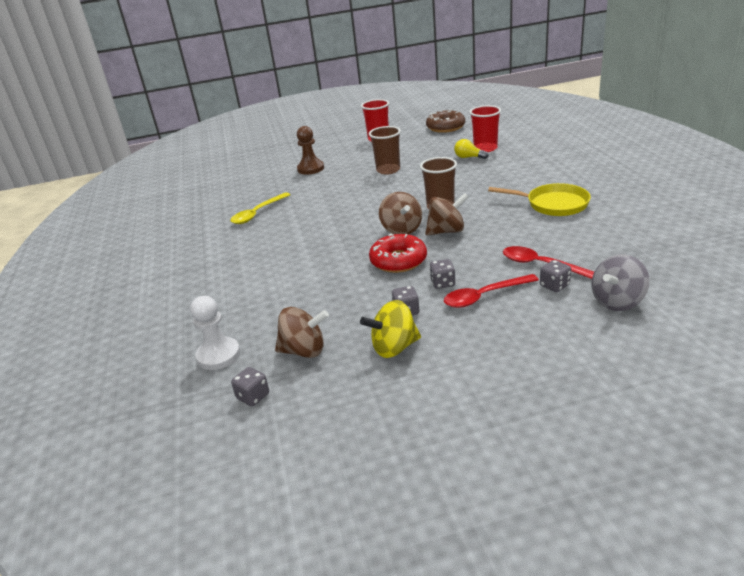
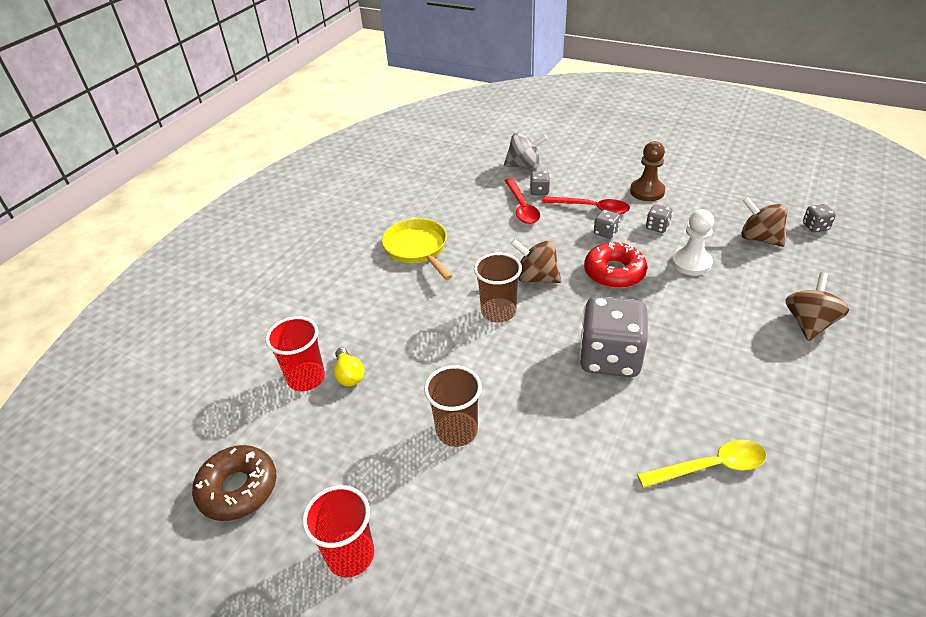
camera: 140 degrees left, 10 degrees up
(218, 355) = (835, 270): white pawn -> white pawn (691, 263)
(310, 169) = (545, 546): brown pawn -> brown pawn (647, 191)
(347, 222) = (610, 357): none -> grey dice
(394, 347) = (691, 209): yellow spinning top -> none
(401, 229) = (570, 306): brown spinning top -> brown spinning top (808, 323)

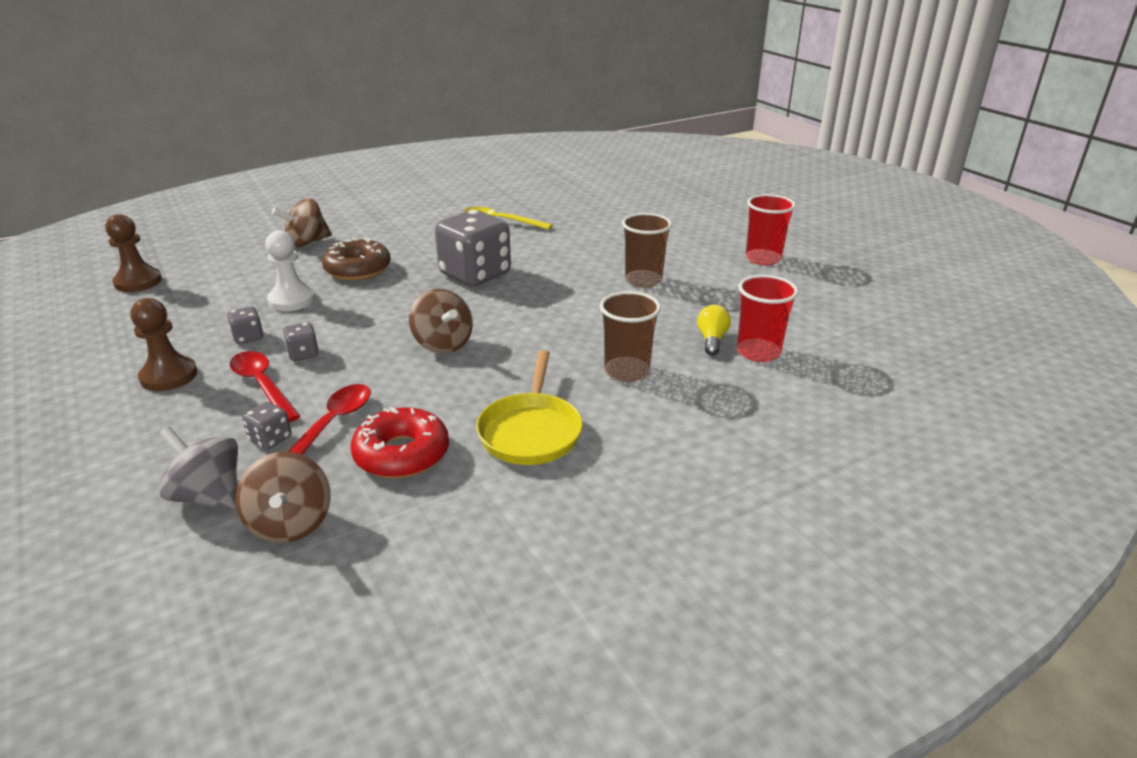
camera: 150 degrees left, 10 degrees down
(238, 488) = (843, 307): brown donut -> brown donut (358, 269)
(498, 312) = (519, 332): brown cup -> brown cup (627, 371)
(614, 272) = (367, 319): red donut -> red donut (402, 454)
(759, 238) = (198, 293): brown spinning top -> brown spinning top (291, 524)
(815, 227) = (138, 282): grey dice -> brown pawn

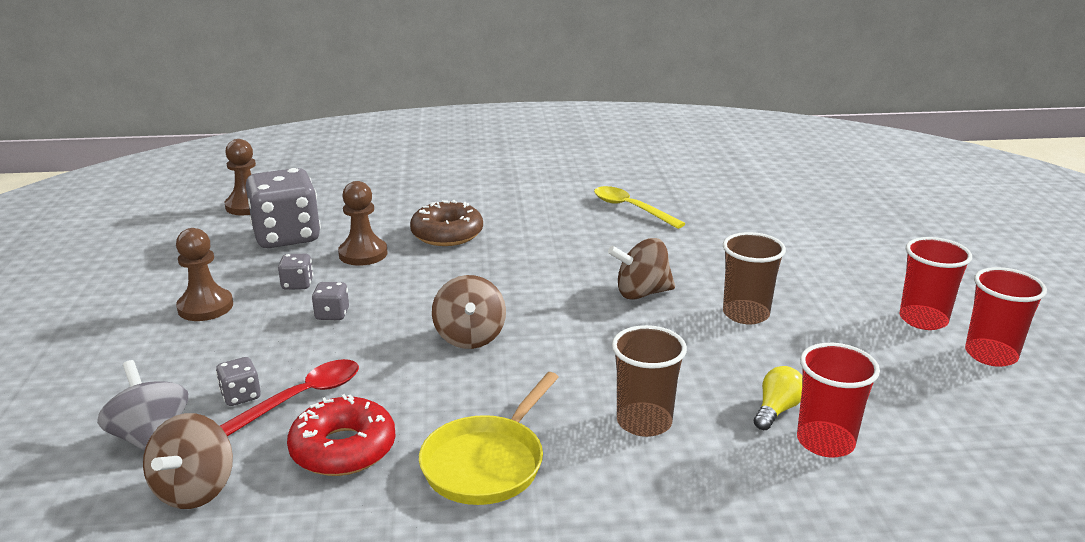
camera: 25 degrees right, 5 degrees down
(263, 385) = (274, 338): red spoon -> none
(292, 300) = (363, 254): white pawn -> brown pawn
(307, 242) = (420, 195): brown spinning top -> brown spinning top (641, 293)
(475, 275) = (559, 265): grey dice -> grey dice (287, 236)
(819, 272) = (990, 355): none -> red cup

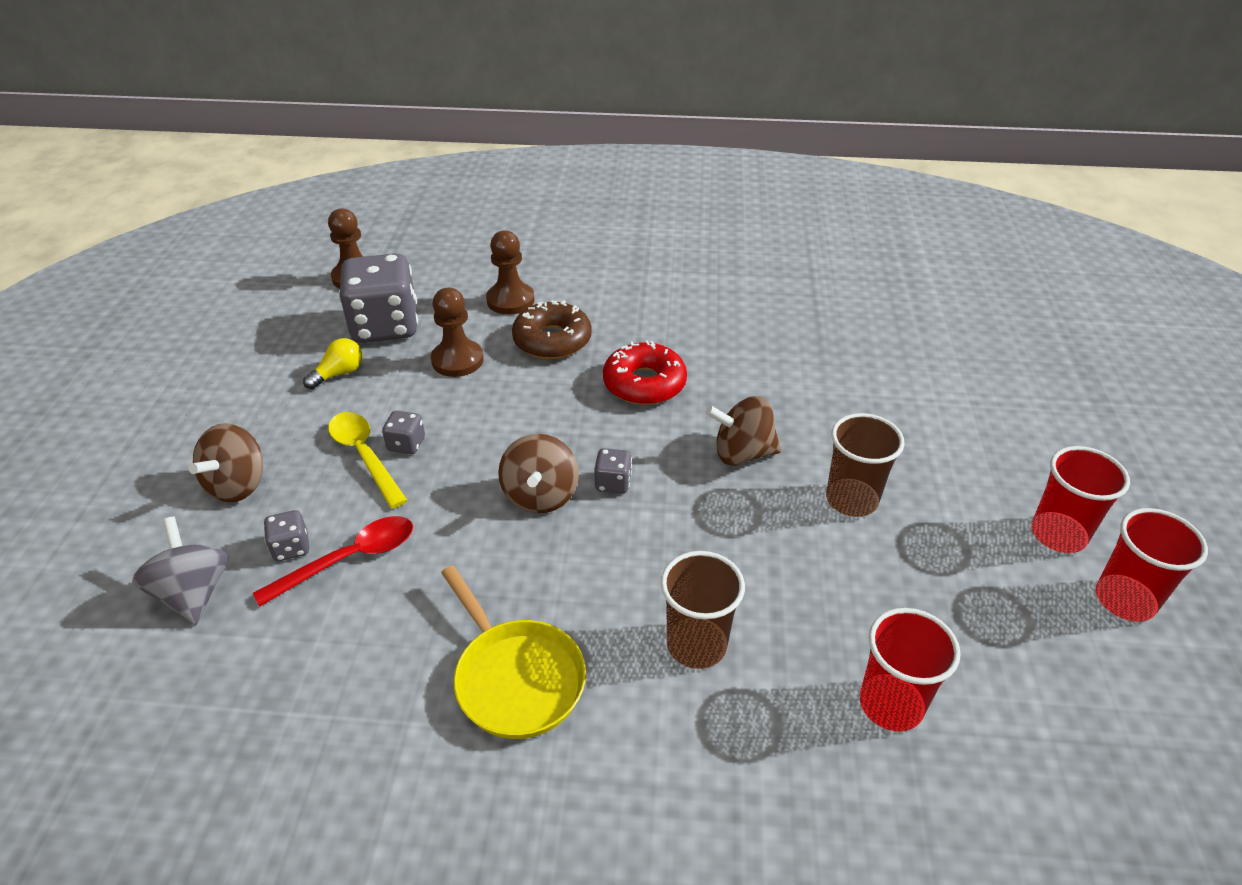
camera: 10 degrees right, 15 degrees up
(195, 490) = (221, 669): brown spinning top -> brown spinning top (238, 485)
(205, 307) = (283, 418): brown pawn -> brown pawn (510, 300)
(297, 284) = (381, 397): grey dice -> grey dice (613, 483)
(343, 449) = (375, 636): red donut -> red donut (644, 384)
(487, 463) = (516, 678): yellow pan -> yellow pan turned 75 degrees counterclockwise
(631, 209) = (763, 323): yellow spoon -> yellow spoon (365, 456)
(776, 410) = (848, 649): yellow light bulb -> yellow light bulb (339, 374)

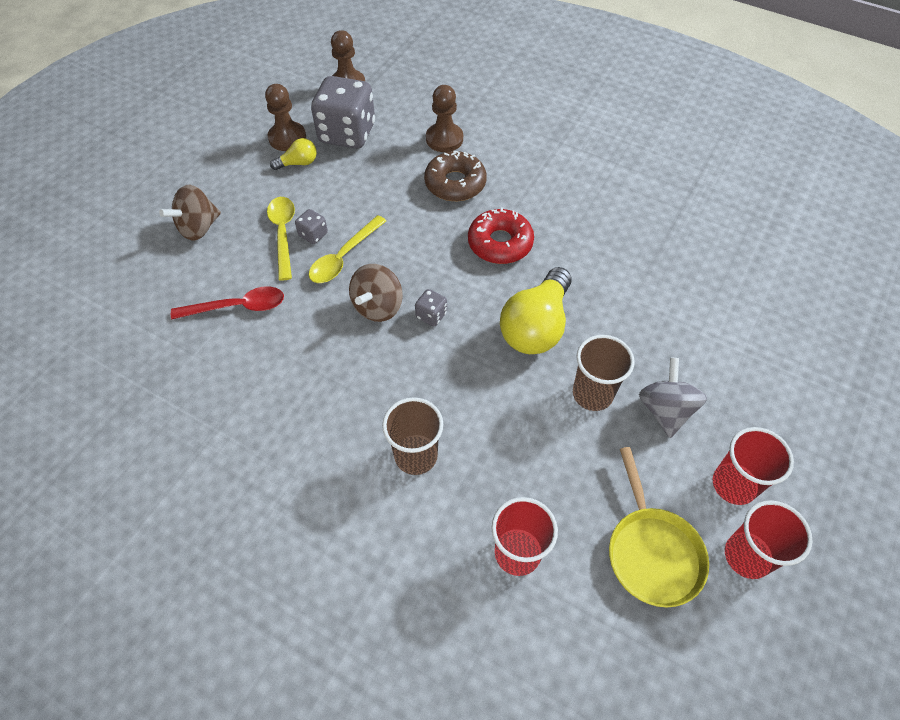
camera: 25 degrees right, 15 degrees up
(193, 593) = (141, 295): grey spinning top -> grey spinning top (665, 410)
(291, 548) = (208, 285): grey dice -> none
(457, 360) = (380, 178): brown pawn -> brown pawn (287, 138)
(462, 456) = (344, 257): none -> yellow spoon
(516, 678) = (292, 429): yellow pan -> yellow pan (652, 552)
(742, 453) = (536, 326): brown spinning top -> yellow light bulb

